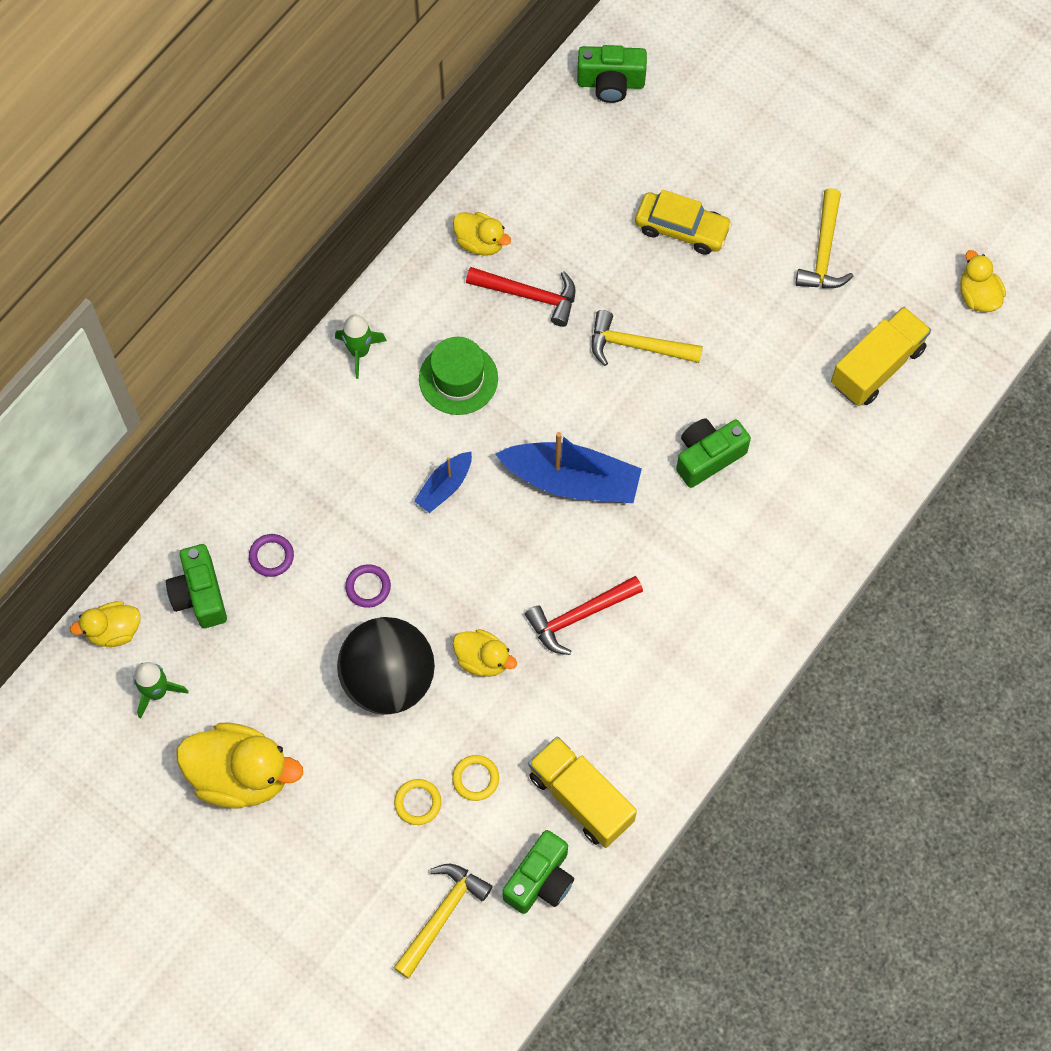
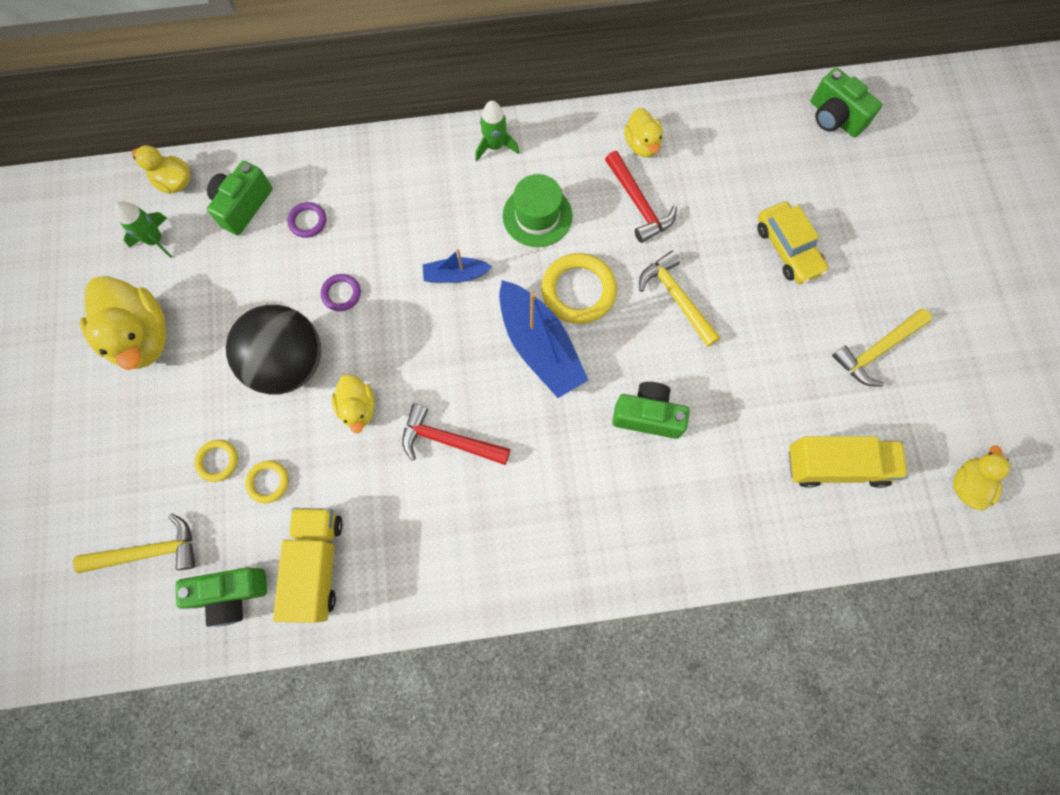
camera: 45 degrees right, 5 degrees up
(556, 409) = (578, 291): none -> yellow ring

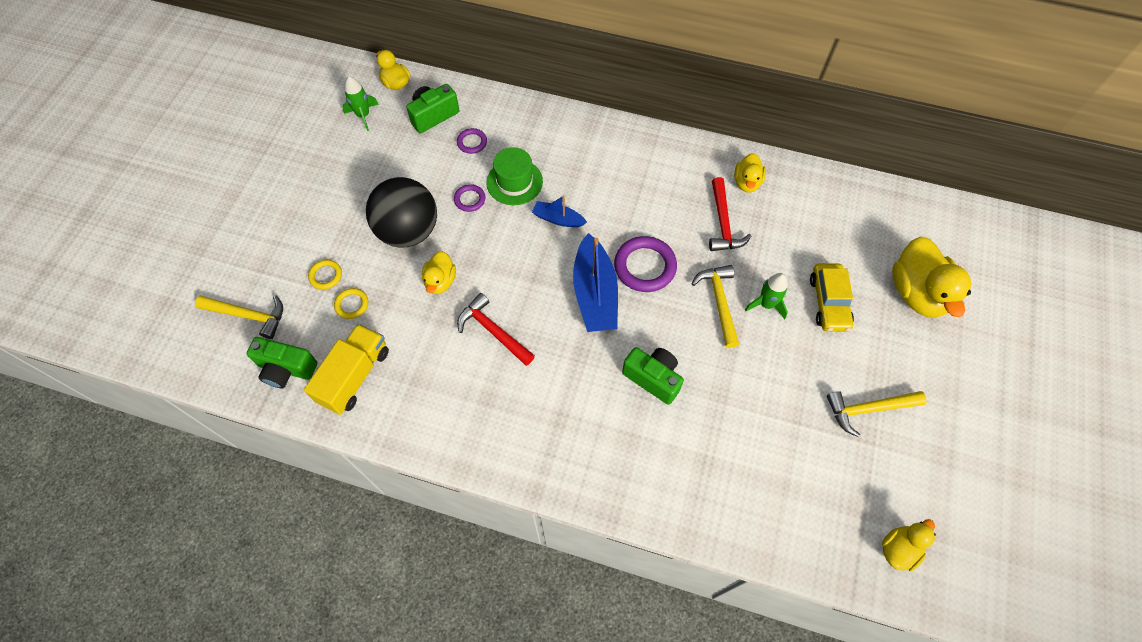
camera: 25 degrees right, 10 degrees down
(142, 337) = (320, 174): yellow duck -> yellow duck (917, 293)
(495, 146) = (633, 142): green rocket -> green rocket (766, 304)
(537, 216) = (640, 202): green hat -> green hat (514, 182)
(578, 291) = (645, 266): yellow ring -> purple ring
(834, 117) = (916, 220): green camera -> none
(836, 466) = (790, 483): yellow truck -> none

